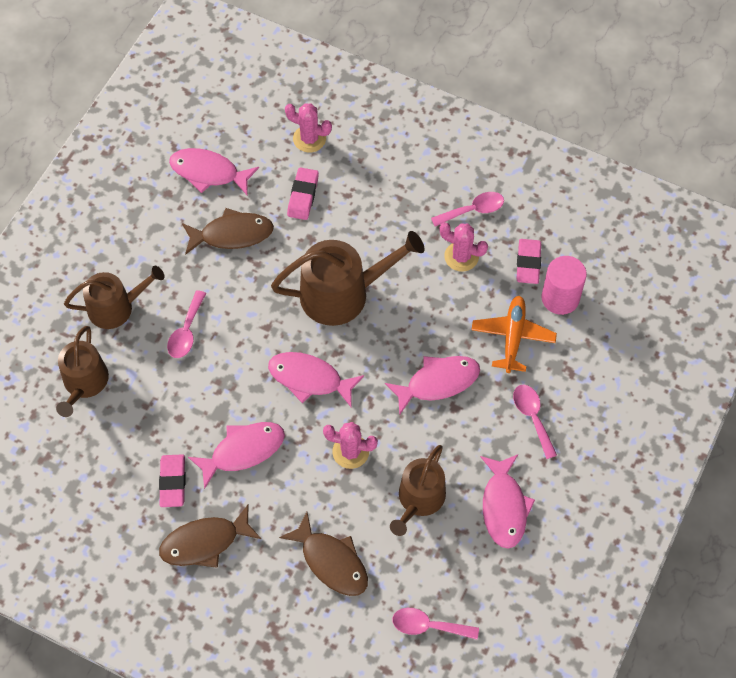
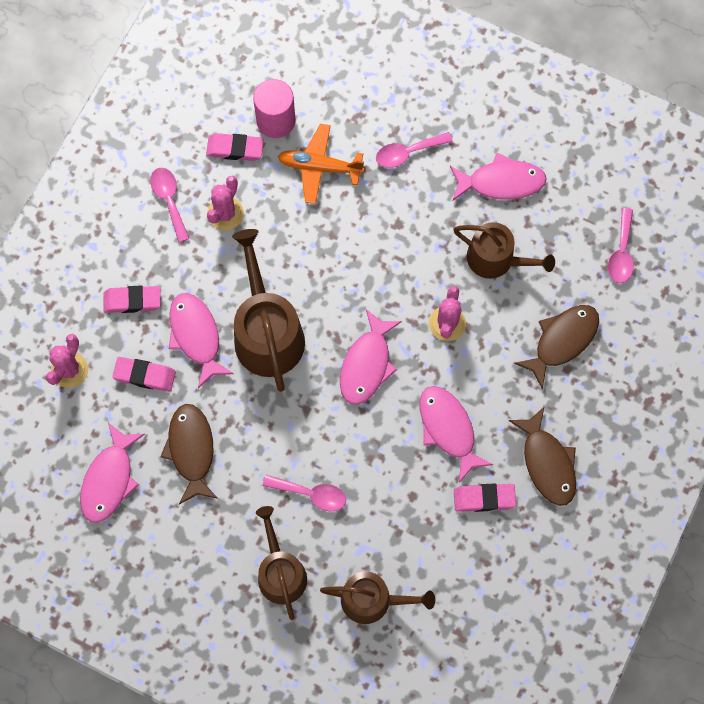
camera: 90 degrees left, 10 degrees up
(374, 184) = (132, 301): none -> pink eraser
(438, 382) = (370, 239): pink fish -> pink fish (196, 336)

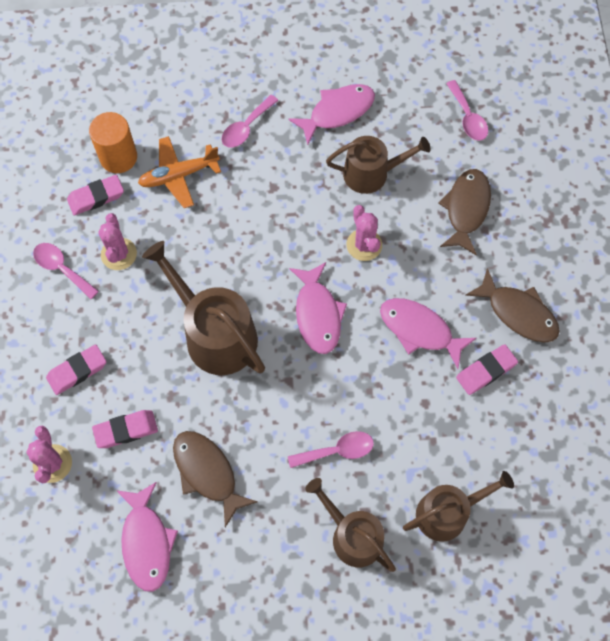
camera: 30 degrees left, 5 degrees down
(196, 336) = (153, 371): pink fish -> none
(276, 120) = (118, 157): pink cylinder -> orange cylinder

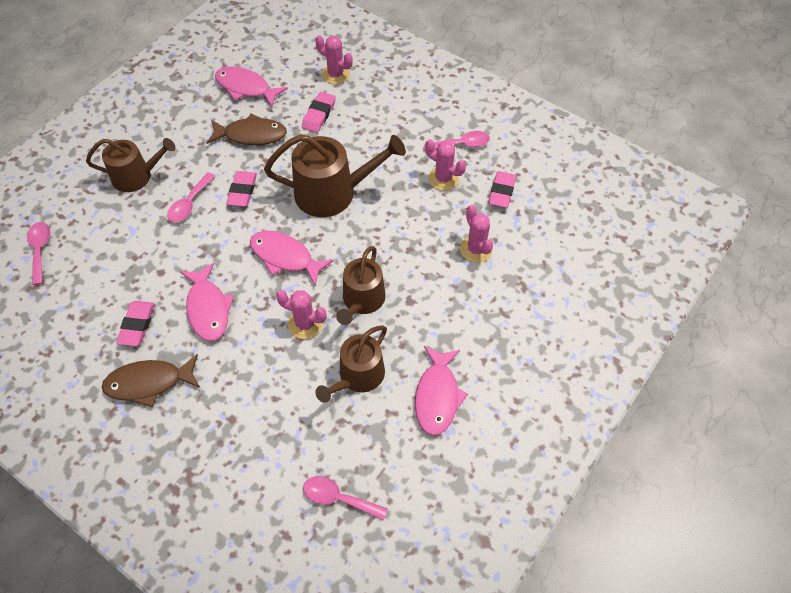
camera: 130 degrees right, 10 degrees down
(77, 371) = (381, 114): pink eraser -> pink eraser (242, 191)
(118, 157) = (525, 223): orange cylinder -> none
(179, 175) = (476, 249): orange plane -> pink cactus
(246, 127) = (480, 320): pink spoon -> pink spoon (40, 250)
(420, 330) = (208, 308): pink fish -> pink fish turned 90 degrees clockwise
(447, 512) = (89, 231): brown watering can -> brown watering can (362, 301)
(466, 209) = (261, 420): brown fish -> none

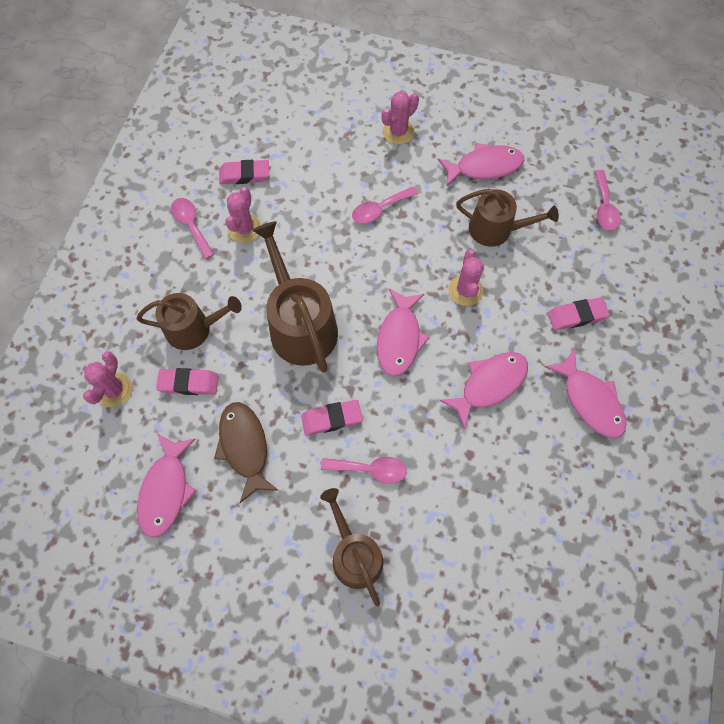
camera: 110 degrees left, 10 degrees up
(40, 250) = (501, 611): pink spoon -> pink spoon (379, 209)
(137, 325) = (539, 444): pink eraser -> pink eraser (576, 316)
(149, 383) = (590, 400): brown fish -> pink fish
(362, 301) = (419, 252): brown watering can -> brown watering can (194, 329)
(476, 249) = (322, 178): pink cactus -> pink cactus (398, 132)

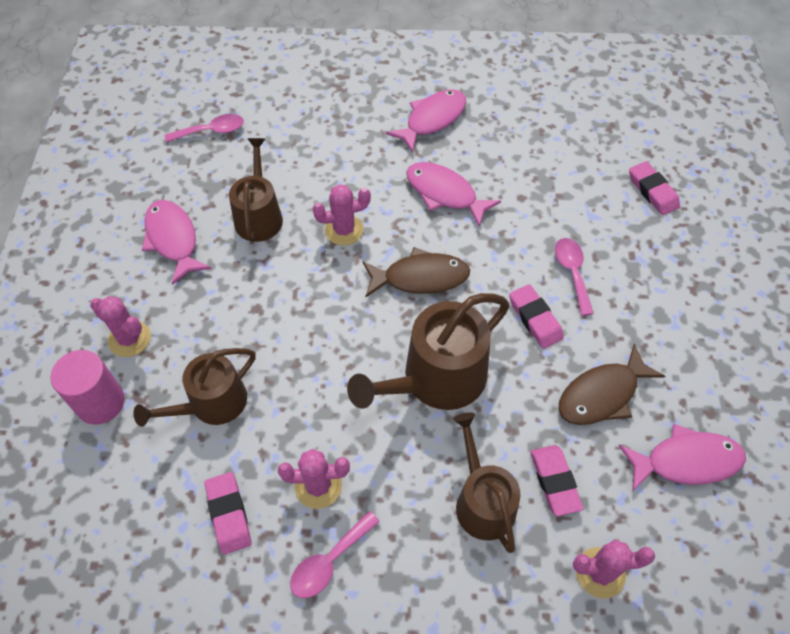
camera: 105 degrees left, 10 degrees down
(351, 112) = (100, 402): none -> pink cylinder
(354, 554) = (658, 267): brown watering can -> brown watering can (212, 404)
(379, 209) = (254, 333): pink spoon -> none
(399, 338) = (420, 277): pink fish -> brown fish
(576, 316) = (346, 138): pink eraser -> pink eraser (652, 191)

